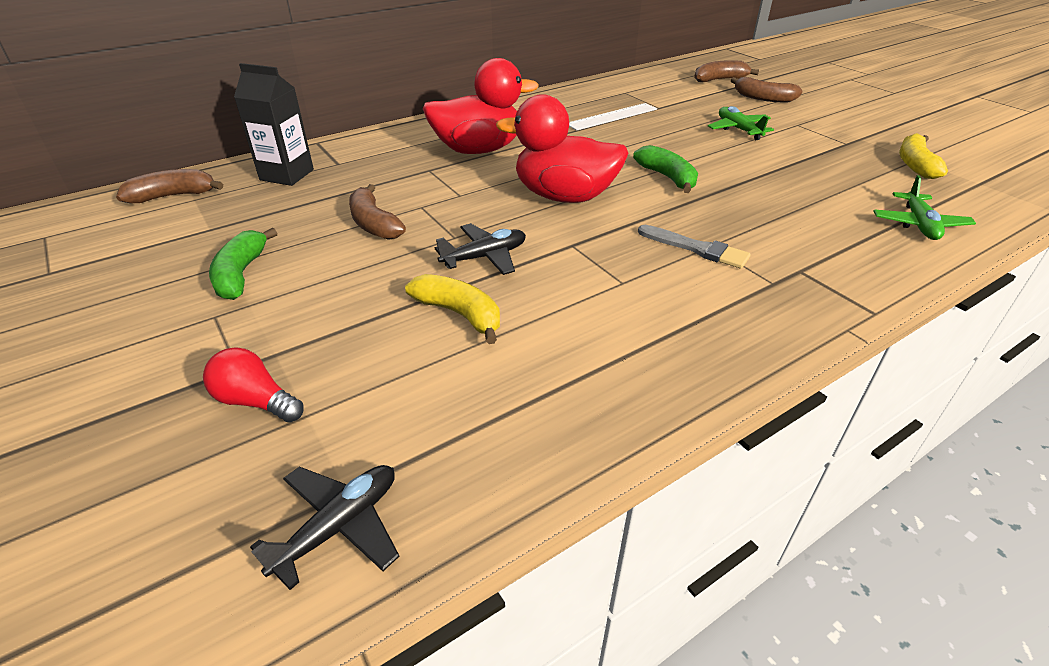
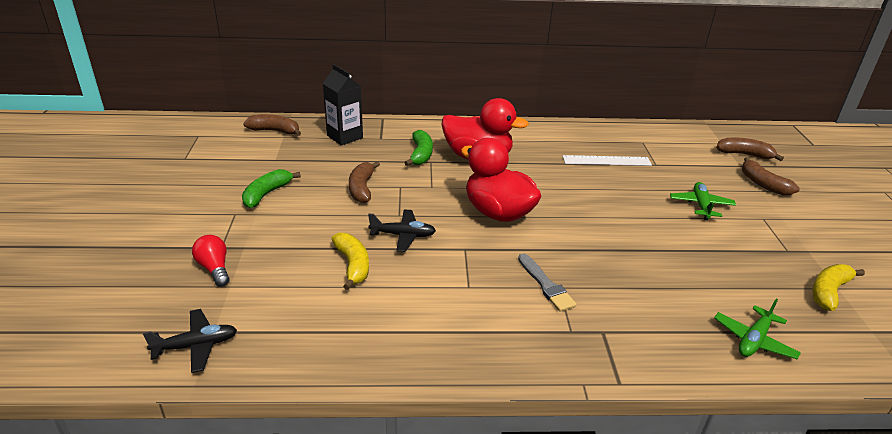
camera: 30 degrees right, 5 degrees down
(667, 177) = (590, 225): green banana -> green banana (420, 154)

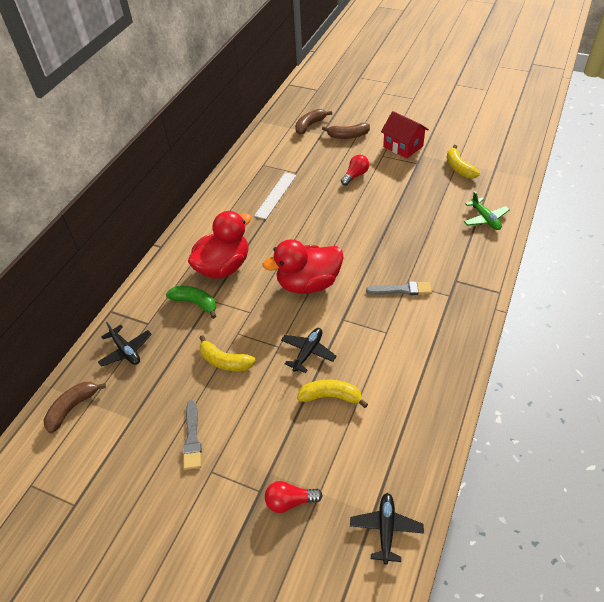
camera: 60 degrees left, 15 degrees up
(267, 194) = (192, 438): green banana -> grey brush
(345, 137) = (126, 350): black carton -> black plane
(362, 188) = (225, 361): brown banana -> yellow banana
(701, 205) = (355, 175): green plane -> red light bulb
(803, 231) = (403, 146): none -> red house

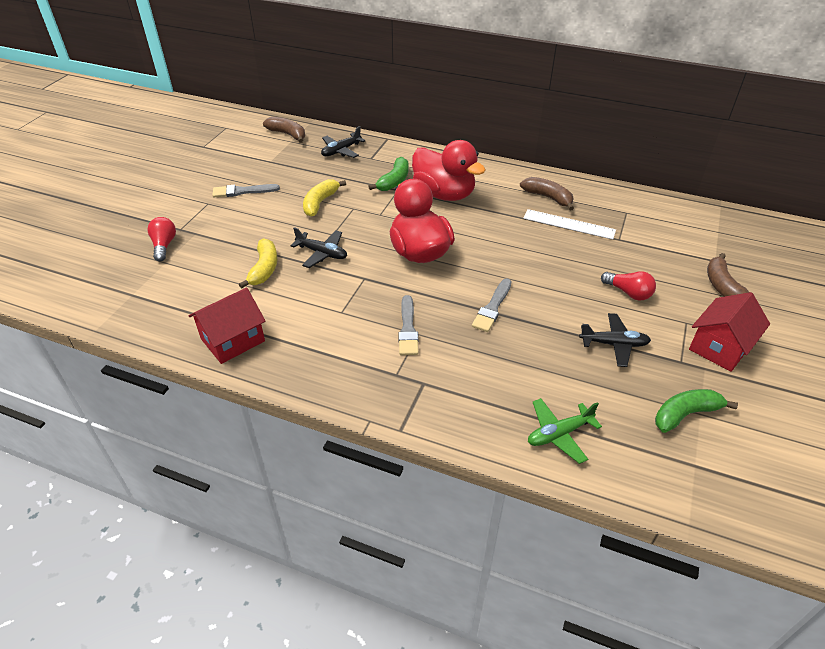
camera: 85 degrees right, 5 degrees down
(310, 125) = (732, 250): brown banana -> brown banana (548, 197)
(375, 242) = (492, 308): none -> grey brush
(386, 529) = (114, 302): black plane -> black plane (614, 344)
(428, 407) = (233, 340): none -> red house
(459, 168) = (685, 414): yellow banana -> green banana

